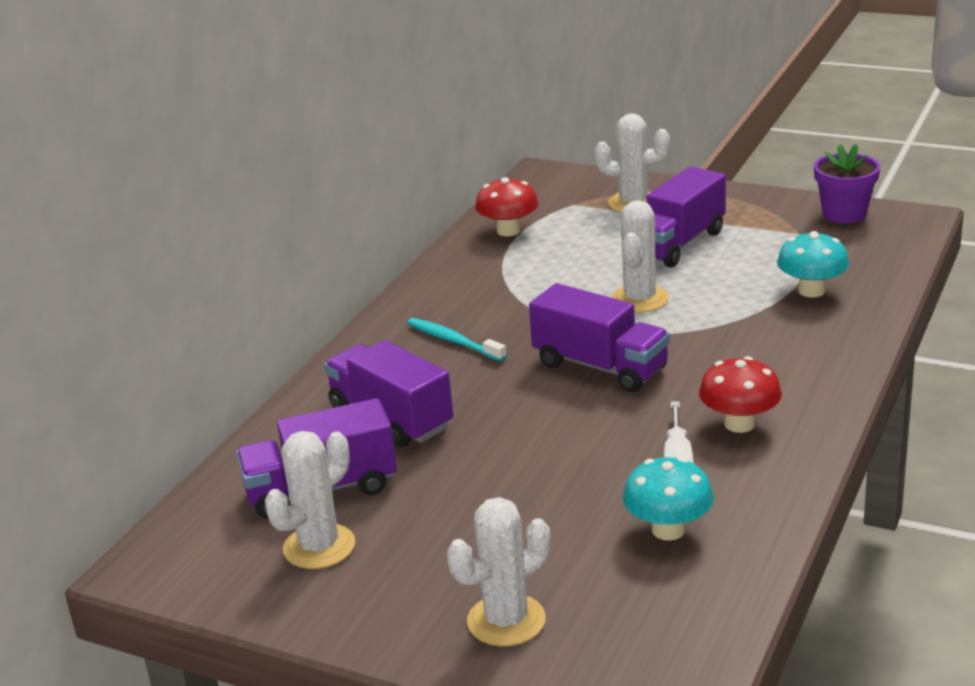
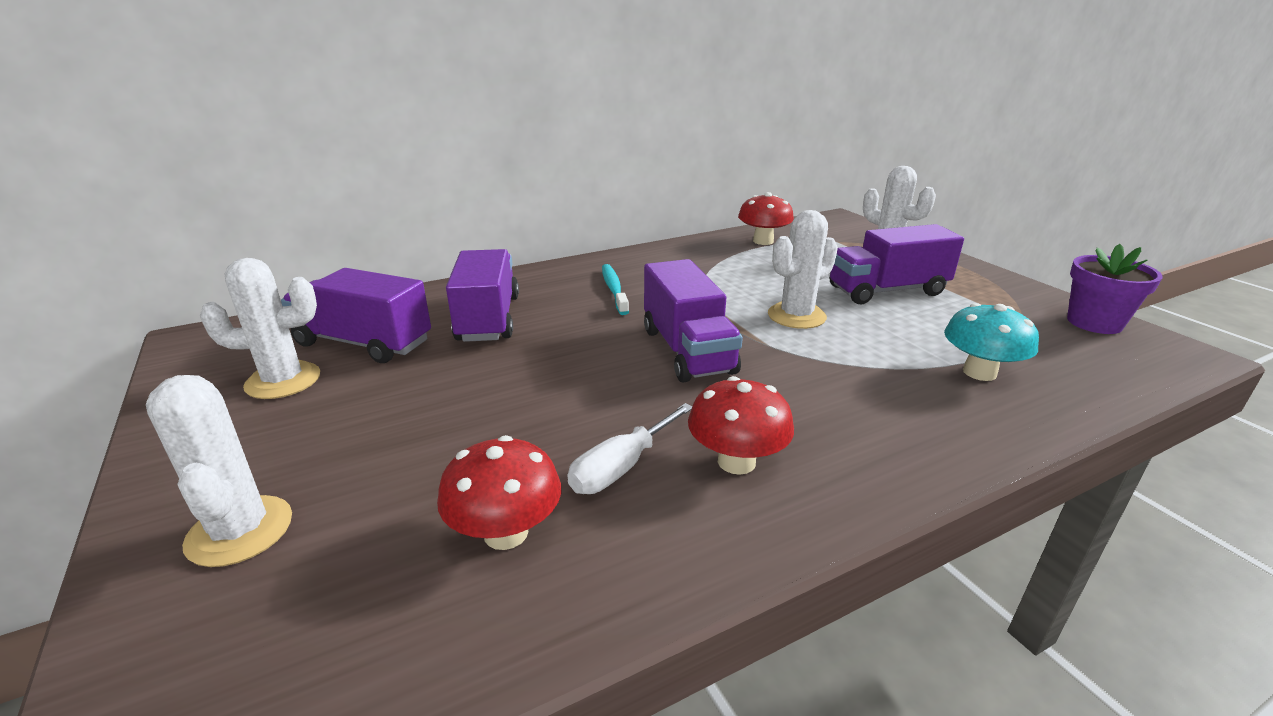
camera: 35 degrees right, 0 degrees up
(506, 620) = (240, 531): white cactus -> white cactus turned 60 degrees clockwise
(668, 530) = (506, 533): turquoise mushroom -> red mushroom

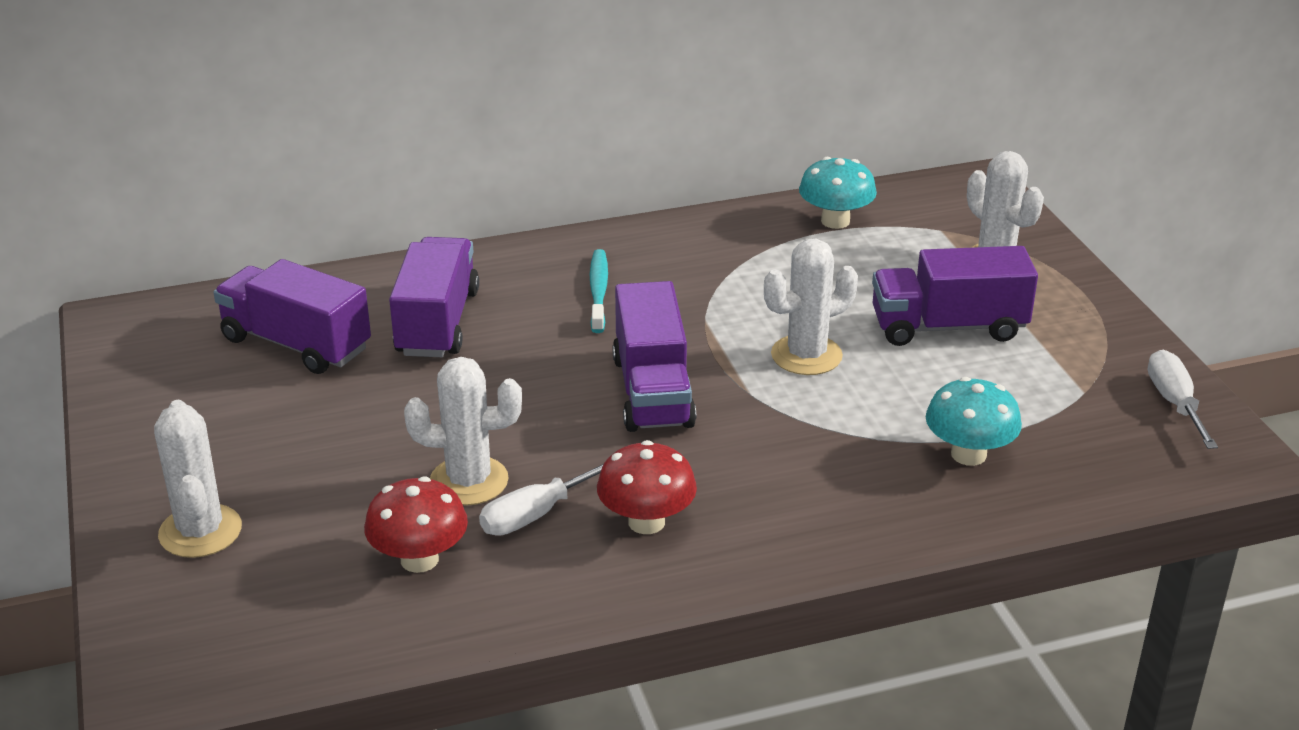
camera: 10 degrees right, 5 degrees up
(283, 381) = (216, 385): white cactus -> white cactus (469, 481)
(763, 241) = (835, 221): red mushroom -> turquoise mushroom
(1094, 323) = (1174, 403): purple flower pot -> white screwdriver

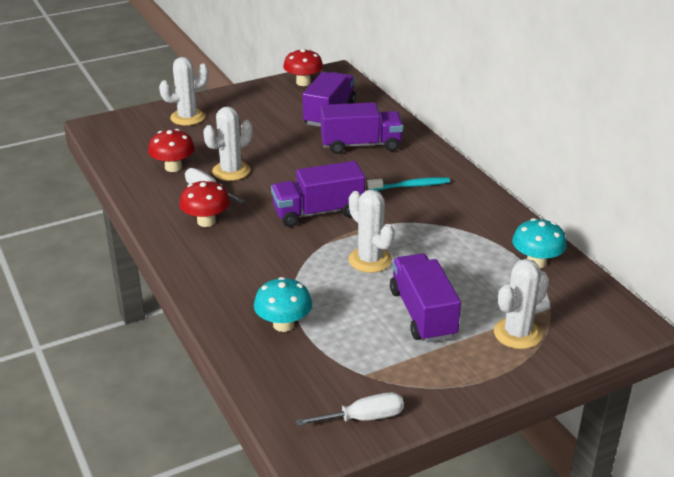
camera: 80 degrees right, 0 degrees up
(136, 362) = (303, 82): none -> red mushroom
(469, 481) = (231, 171): white cactus -> white cactus turned 60 degrees clockwise

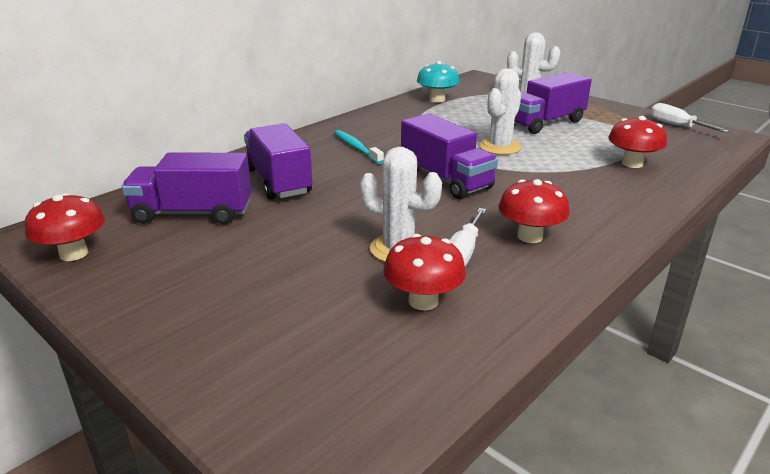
camera: 110 degrees left, 5 degrees down
(187, 117) = (237, 340): white cactus -> none
(283, 324) = (632, 163): turquoise mushroom -> red mushroom

